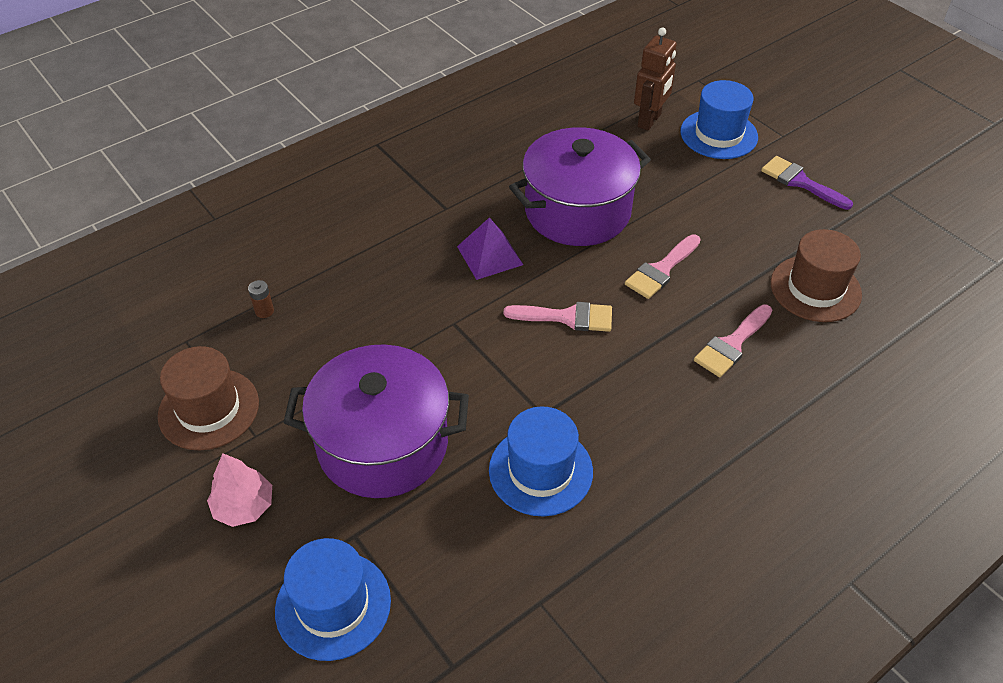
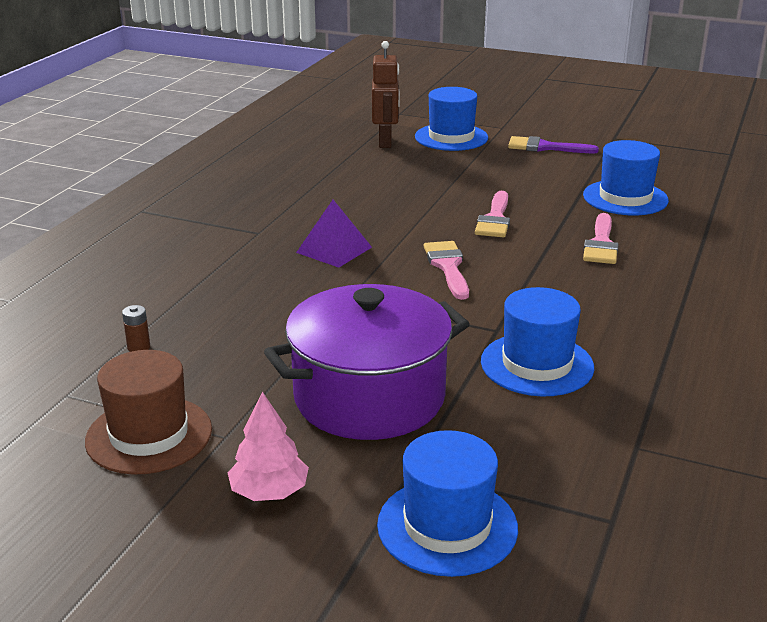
camera: 30 degrees left, 20 degrees down
(566, 317) = (448, 267): pink brush -> pink brush turned 75 degrees counterclockwise
(577, 211) = (383, 205): purple pot -> none
(815, 288) = (625, 198): brown hat -> blue hat

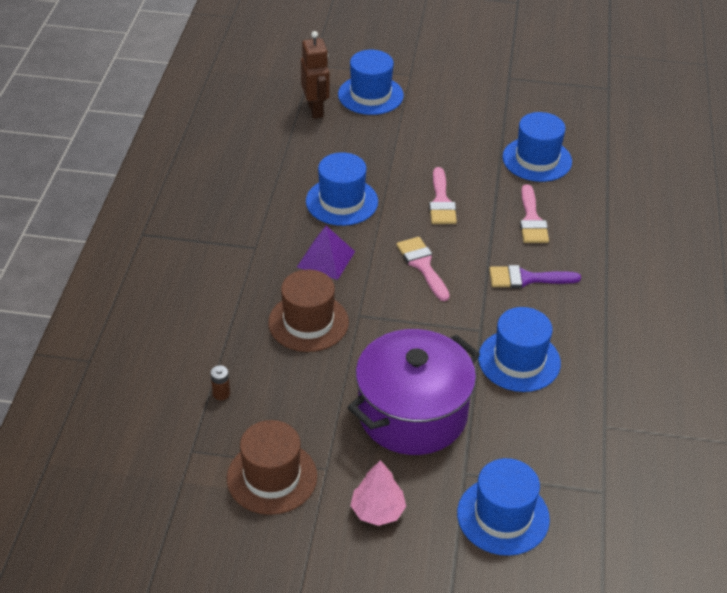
camera: 15 degrees left, 15 degrees up
(283, 298) = (308, 322): none -> brown hat
(378, 208) = (342, 201): none -> blue hat
(545, 147) = (455, 99): purple brush -> purple brush (527, 278)

